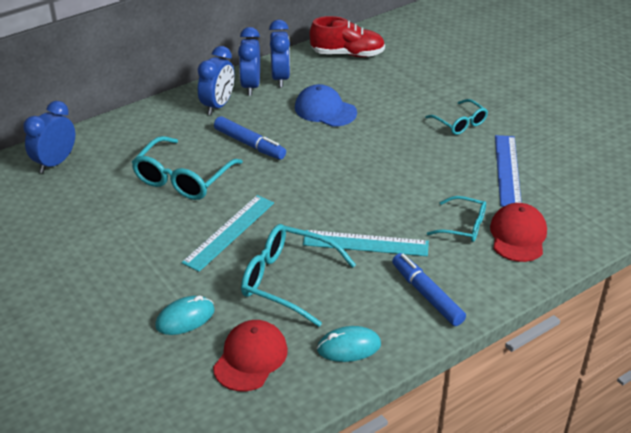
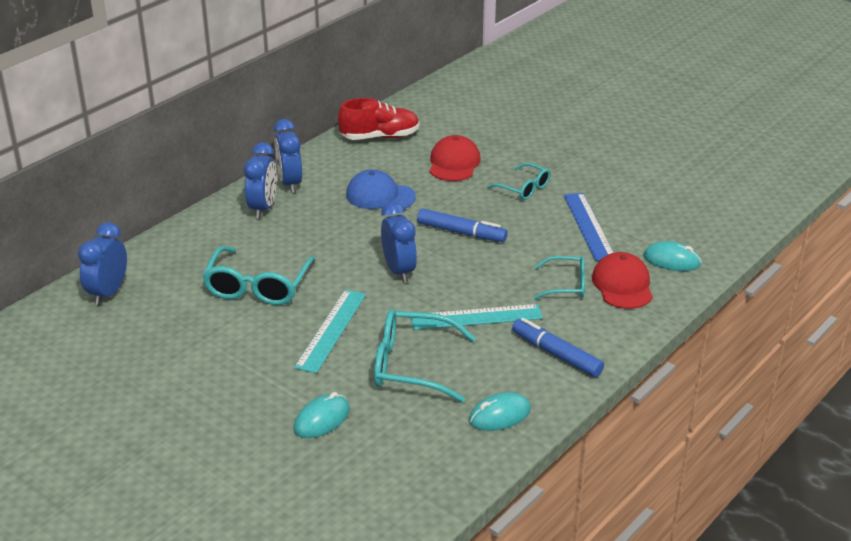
camera: 15 degrees left, 5 degrees down
(249, 144) = (314, 241): blue marker -> blue marker (461, 232)
(250, 358) = (406, 443): red cap -> red cap (454, 163)
(280, 78) = (318, 171): blue clock -> blue clock (399, 271)
(576, 218) = (671, 260): none -> turquoise mouse

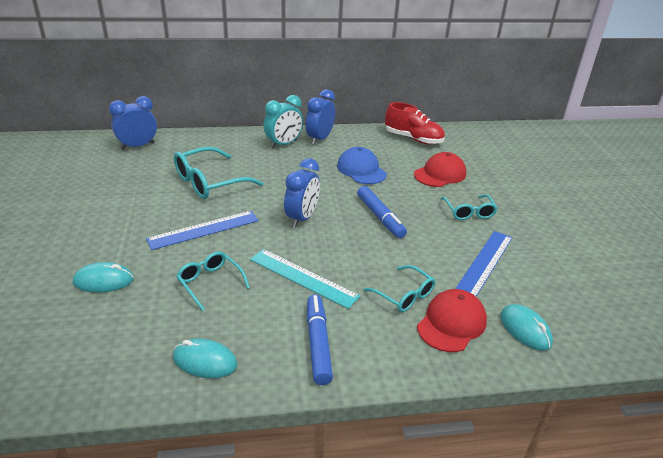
camera: 40 degrees right, 0 degrees up
(263, 208) = (283, 144): blue clock -> turquoise clock
(331, 330) = (204, 230): turquoise ruler -> blue ruler
(411, 365) = (210, 283): turquoise glasses -> turquoise glasses, size x0.60

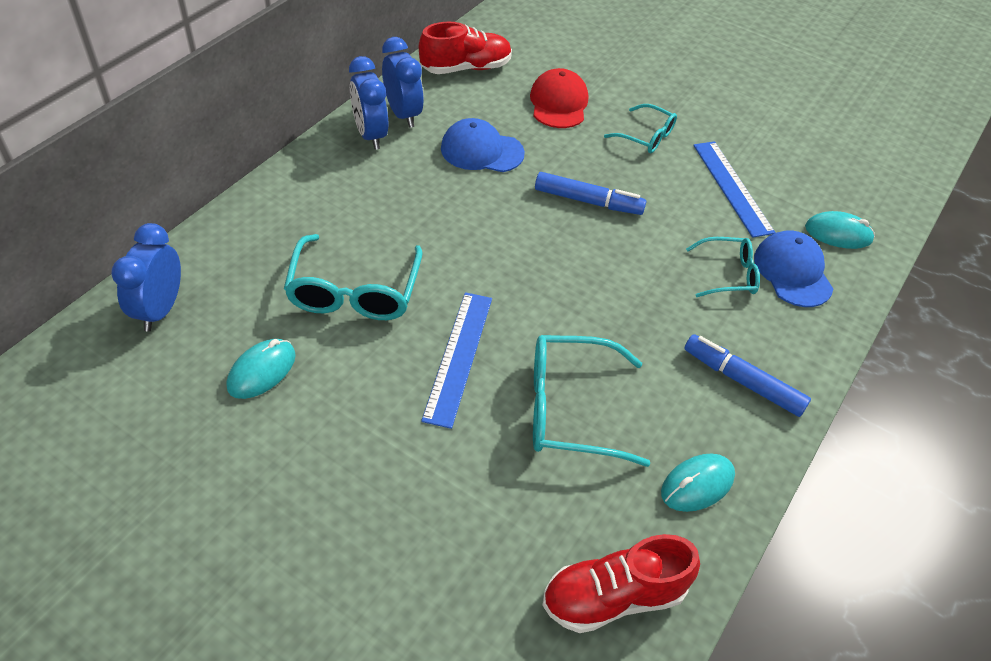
camera: 50 degrees left, 15 degrees up
(82, 364) = (613, 597): none -> red shoe
(103, 281) = (472, 506): turquoise mouse -> turquoise mouse (262, 371)
(210, 283) = (570, 409): turquoise glasses -> turquoise glasses, size x1.67
(283, 144) = (343, 172): turquoise clock -> none
(302, 218) = (525, 260): blue clock -> blue clock (403, 114)
(303, 277) = (633, 328): turquoise ruler -> none
(451, 323) = (792, 272): red cap -> blue cap

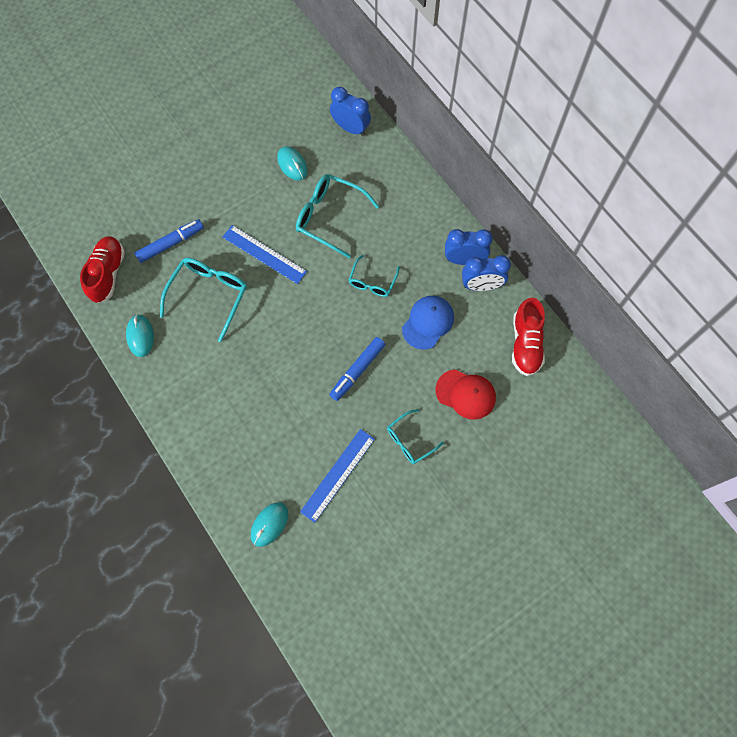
camera: 115 degrees right, 20 degrees up
(728, 274) = (263, 428): turquoise glasses -> turquoise glasses (372, 282)
(732, 187) = (338, 475): blue ruler -> blue ruler turned 60 degrees counterclockwise
(742, 381) = (187, 392): blue marker -> blue marker (170, 244)
(792, 272) = (250, 471): blue cap -> none

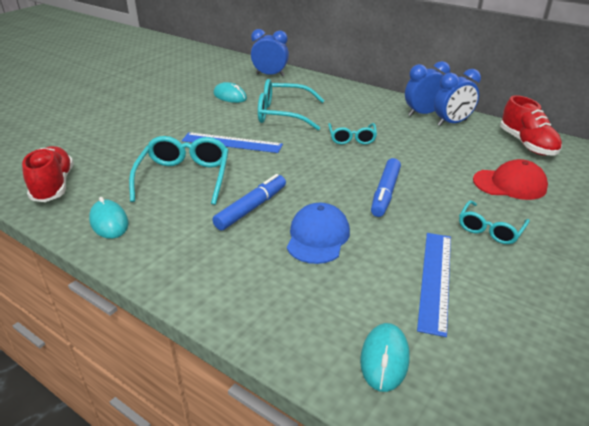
camera: 20 degrees left, 35 degrees down
(170, 244) = (125, 154): blue marker -> blue marker (251, 208)
(428, 322) = (426, 150): blue cap -> blue cap (318, 237)

